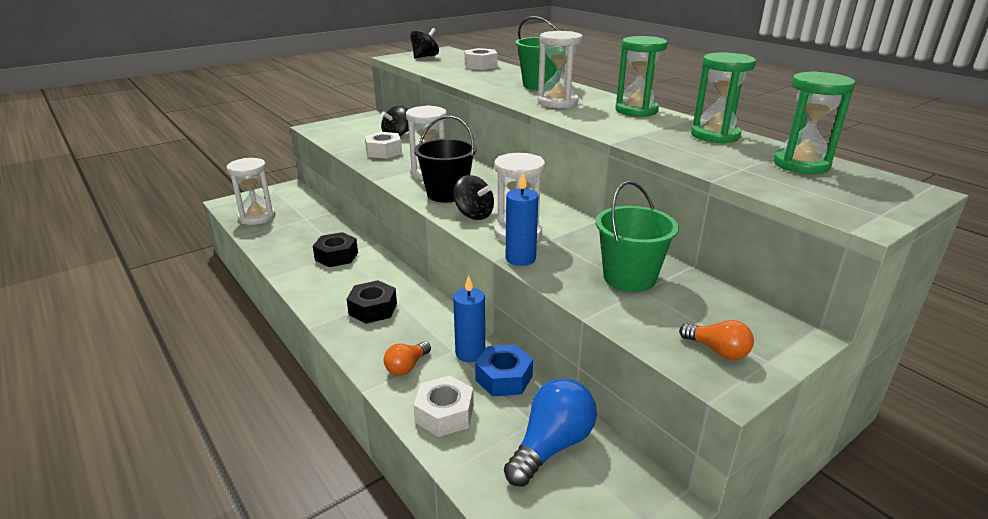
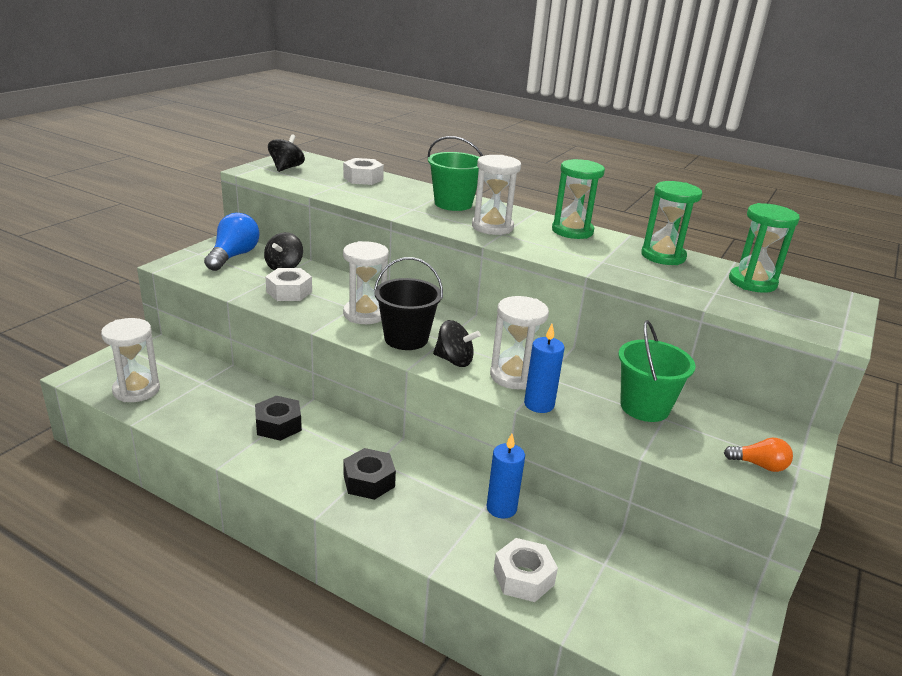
camera: 25 degrees left, 0 degrees up
(406, 367) = (452, 538): orange light bulb -> none
(504, 378) = (549, 526): blue nut -> none
(551, 445) = (634, 581): blue light bulb -> blue light bulb (233, 256)

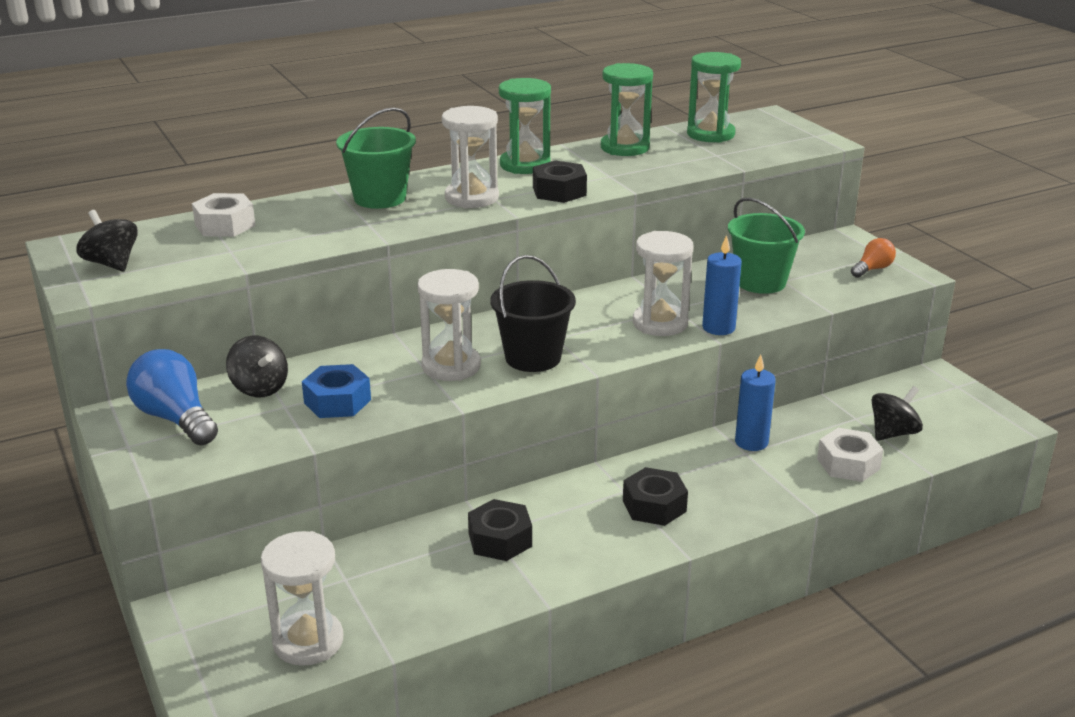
camera: 55 degrees left, 0 degrees up
(289, 292) = (337, 401): white nut -> blue nut
(454, 360) = (603, 344): black spinning top -> black spinning top (893, 433)
(545, 250) = (559, 191): none -> black nut

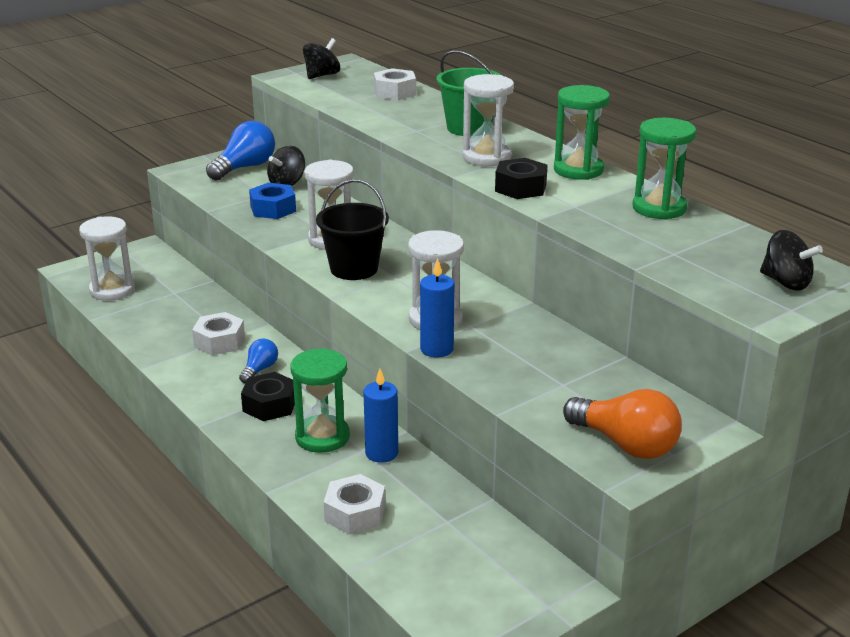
camera: 80 degrees right, 0 degrees up
(500, 540) = (219, 342): black nut -> white nut
(576, 510) = (259, 370): none -> blue light bulb
(710, 134) = (738, 248): green hourglass -> green hourglass (322, 437)
(760, 282) = (552, 370): green bucket -> none
(872, 269) = (626, 444): orange light bulb -> orange light bulb, size x1.79
(893, 433) = (422, 546): black spinning top -> black spinning top (785, 282)

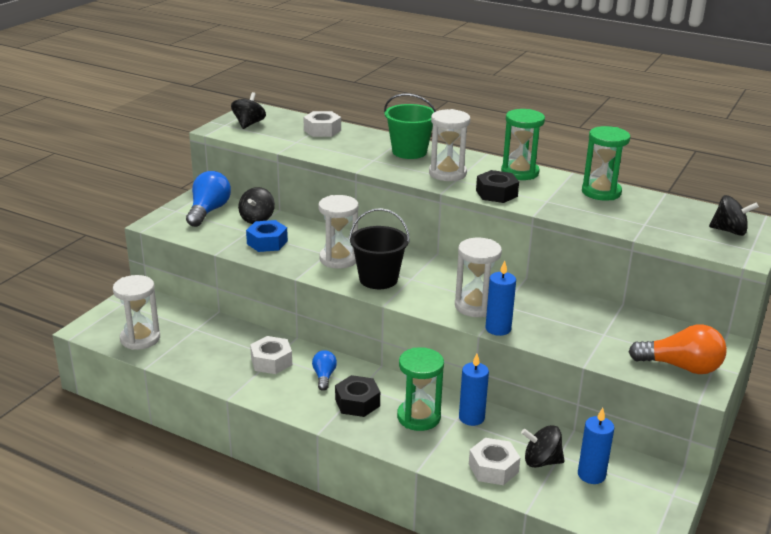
camera: 25 degrees left, 0 degrees up
(419, 522) = (541, 461): none -> black spinning top
(465, 554) = (591, 475): none -> blue candle

